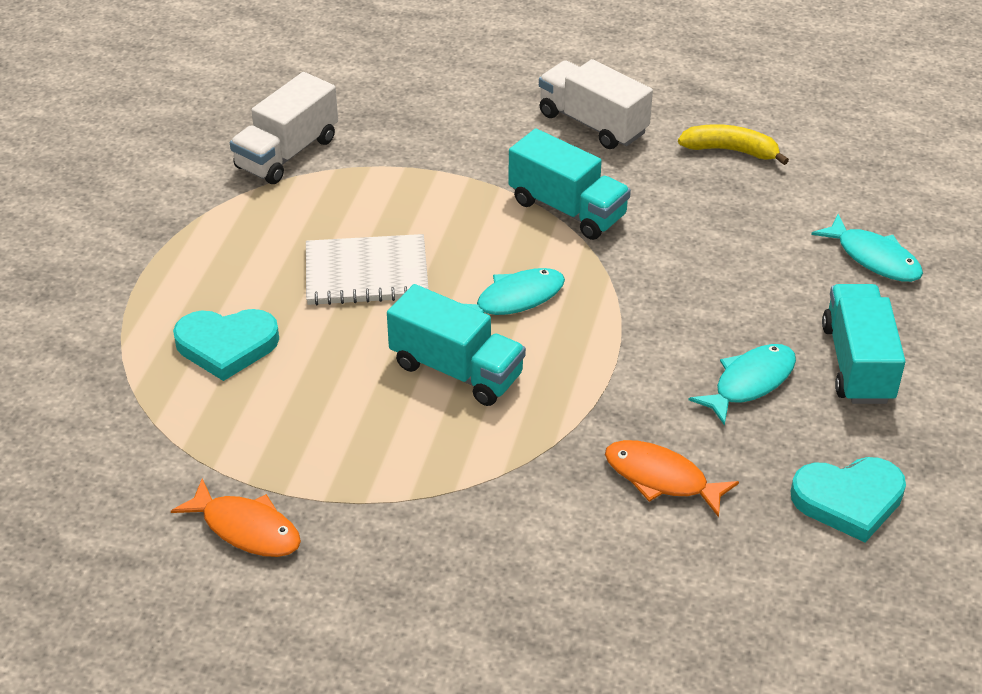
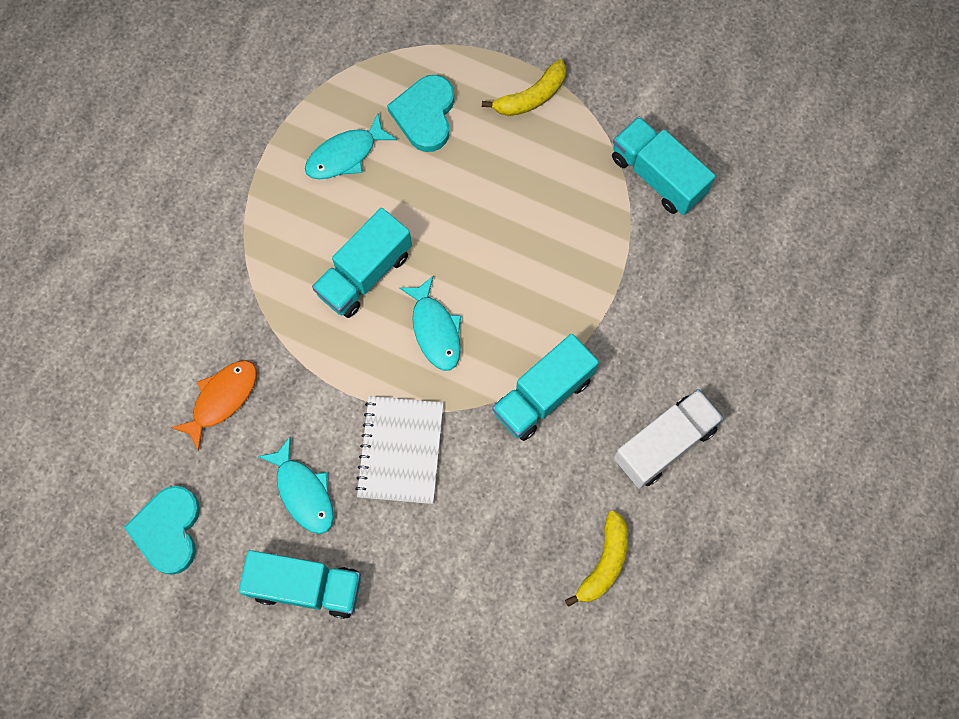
camera: 100 degrees right, 30 degrees up
(193, 257) = (531, 97): none -> yellow banana
(246, 528) = (243, 117): orange fish -> none
(287, 153) = (657, 175): white truck -> turquoise truck
(366, 273) = (489, 222): white notebook -> white notebook (401, 450)
(874, 258) = (430, 647): turquoise fish -> turquoise fish (345, 155)

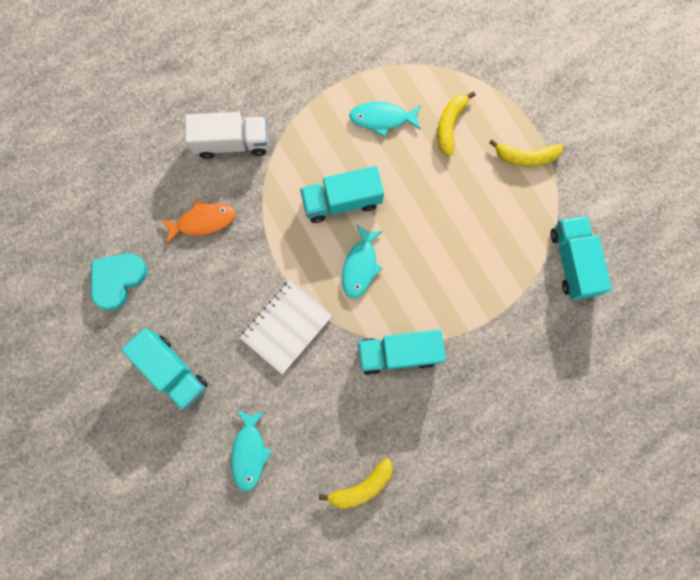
camera: 35 degrees right, 5 degrees up
(303, 492) = (211, 312): turquoise fish -> turquoise fish (249, 452)
(425, 115) = (449, 125): turquoise heart -> yellow banana
(664, 444) = (453, 438): white truck -> white truck (232, 143)

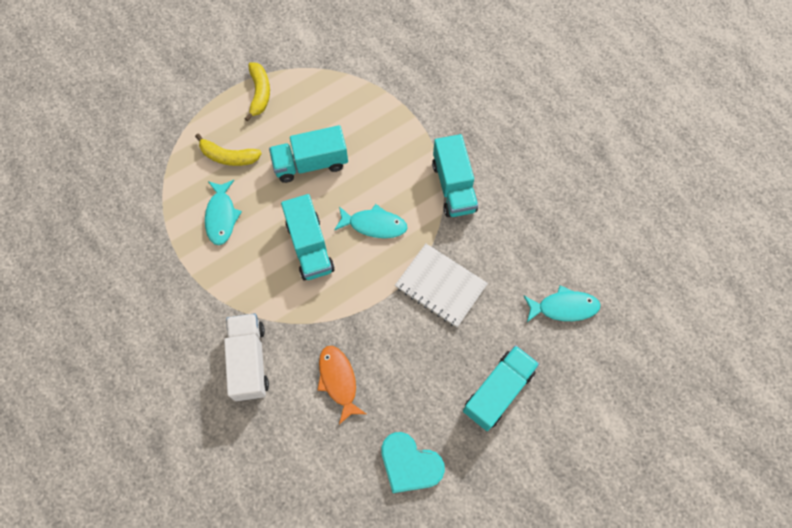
camera: 95 degrees left, 10 degrees down
(362, 486) = (575, 208): yellow banana -> none
(572, 262) = (356, 56): turquoise truck -> turquoise truck (311, 163)

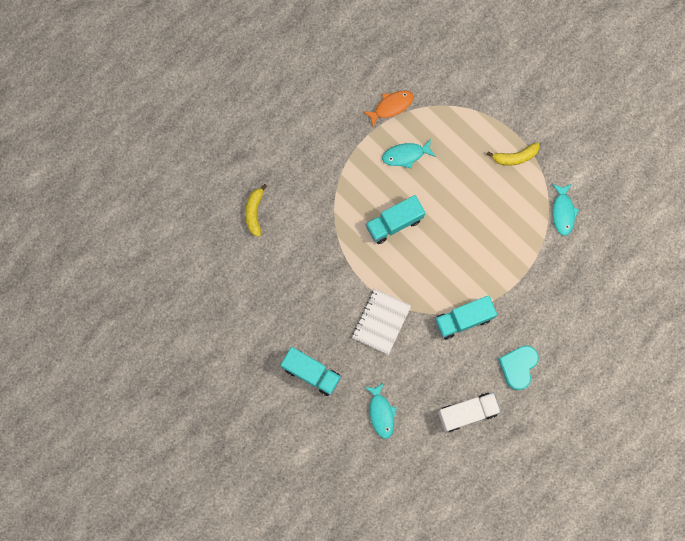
camera: 80 degrees right, 10 degrees up
(228, 157) = (455, 148): yellow banana -> yellow banana (254, 212)
(249, 361) = (303, 201): white truck -> white truck (467, 412)
(311, 163) = (461, 209): turquoise truck -> none
(338, 380) = (300, 263): orange fish -> orange fish (391, 106)
(374, 225) = (420, 266): turquoise fish -> turquoise fish (563, 212)
(409, 464) = (253, 320): turquoise heart -> turquoise heart (518, 366)

